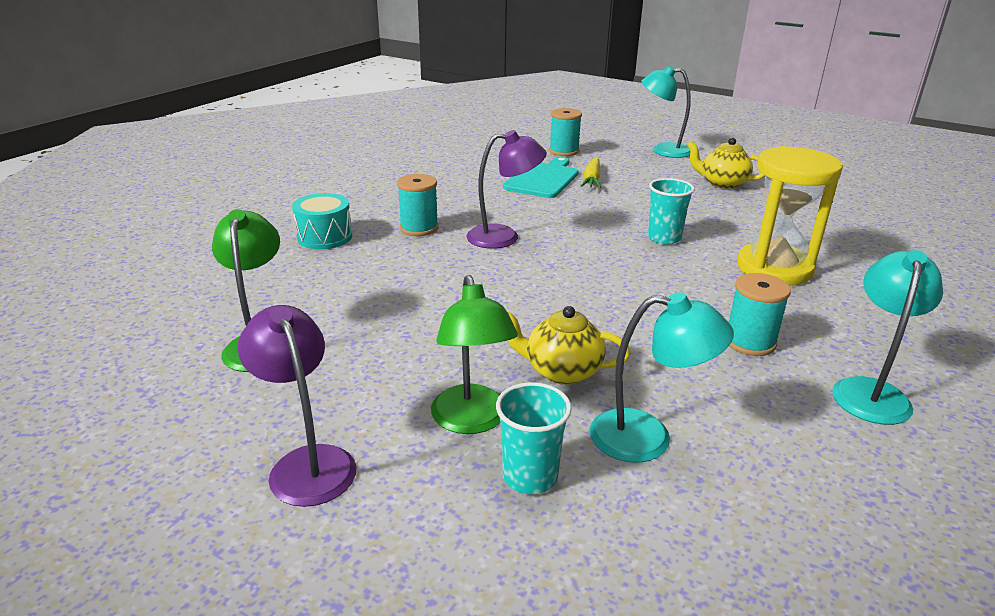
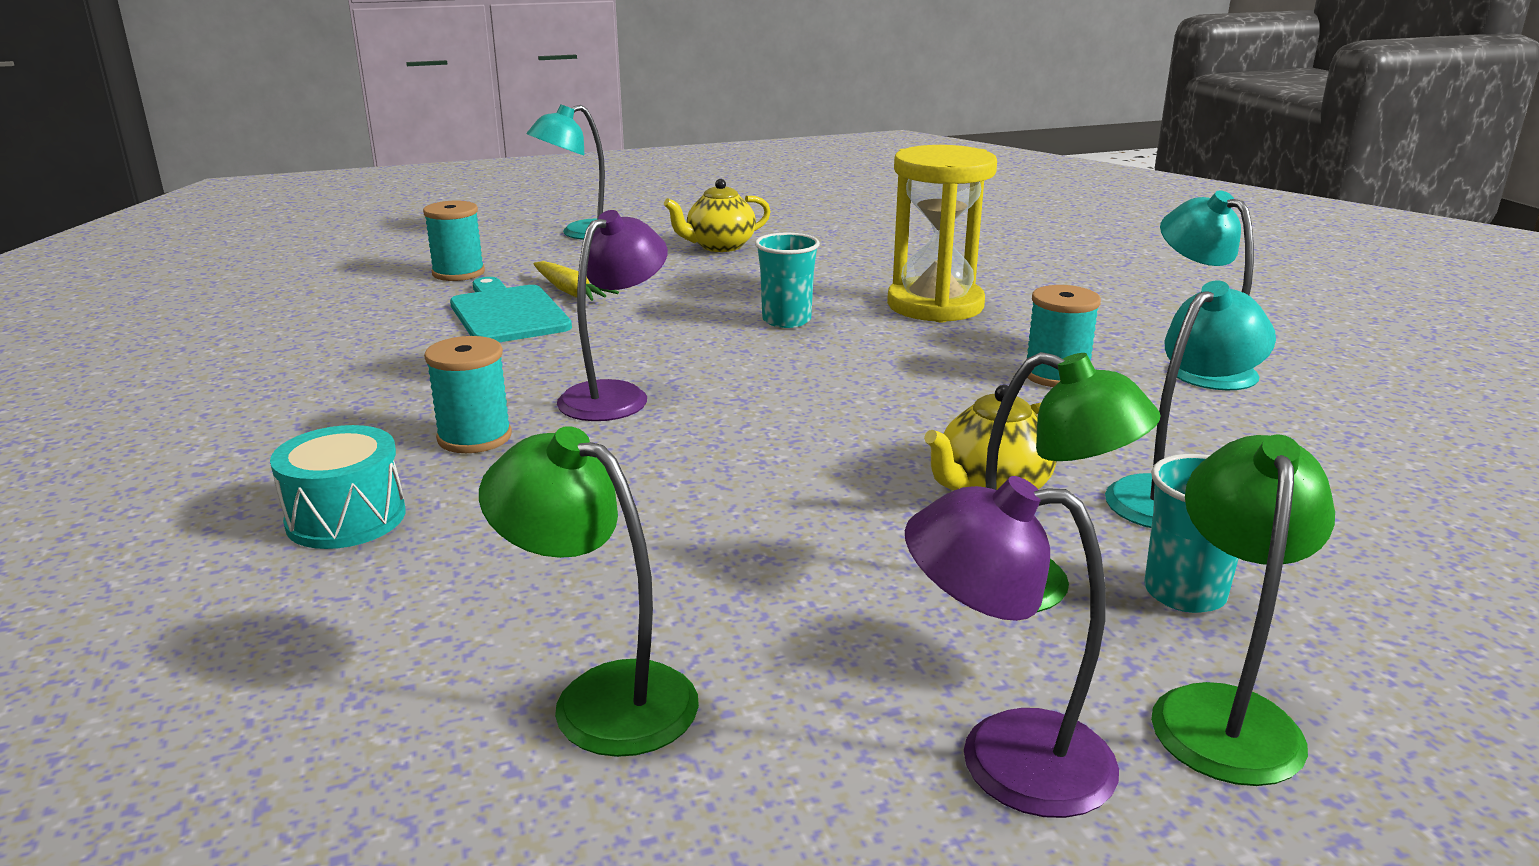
camera: 50 degrees left, 5 degrees down
(416, 526) = (1223, 712): none -> green lamp

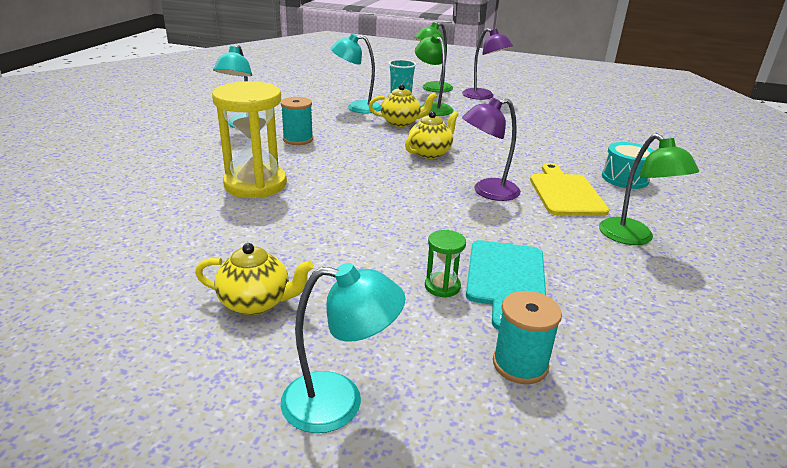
camera: 145 degrees left, 5 degrees up
(474, 437) = (565, 193): turquoise spool -> yellow cutting board
(571, 292) = (442, 286): yellow carrot -> green hourglass
(602, 697) = (558, 122): green lamp -> green lamp (633, 238)
(786, 320) = (346, 204): turquoise cup -> none
(804, 432) = (430, 153): none -> yellow teapot

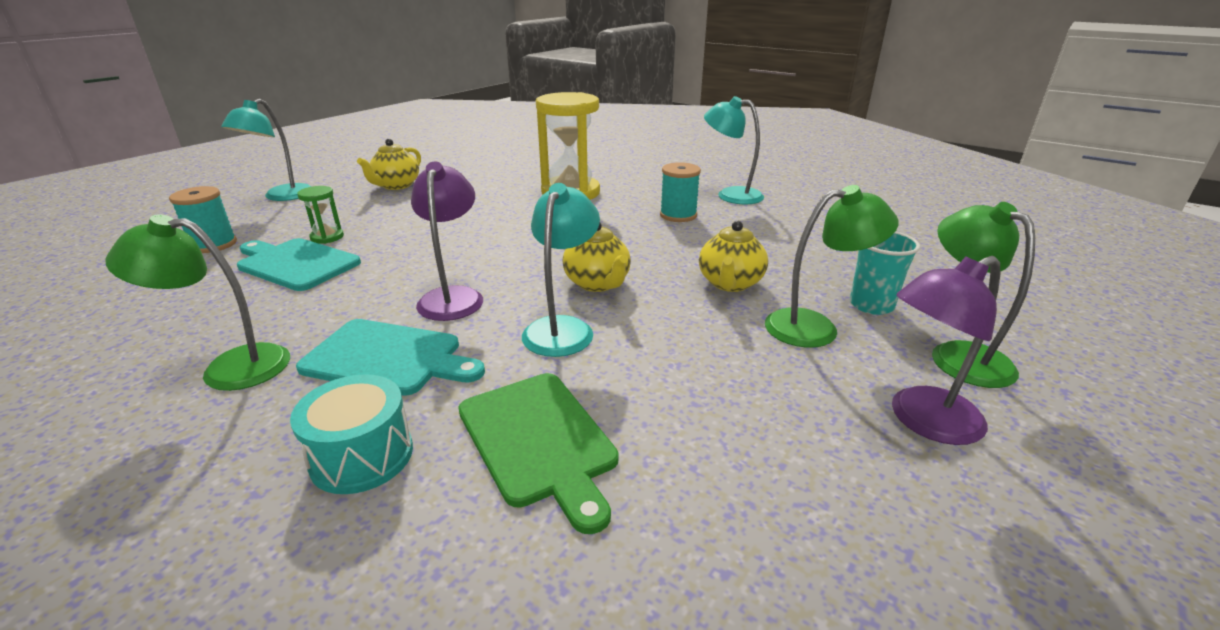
camera: 110 degrees right, 0 degrees up
(357, 107) = (805, 260): turquoise lamp -> turquoise lamp (562, 328)
(565, 193) = (388, 358): yellow cutting board -> turquoise cutting board
(570, 148) = (539, 440): none -> green cutting board

